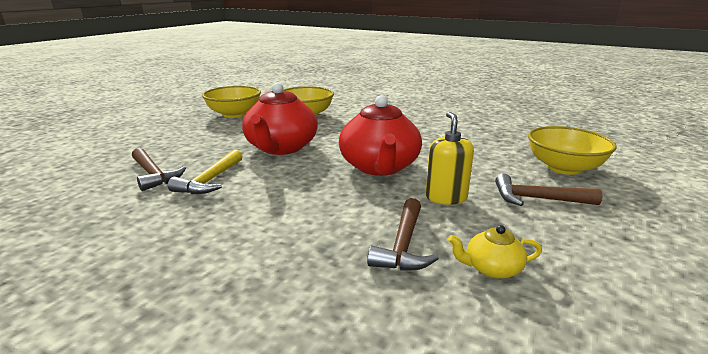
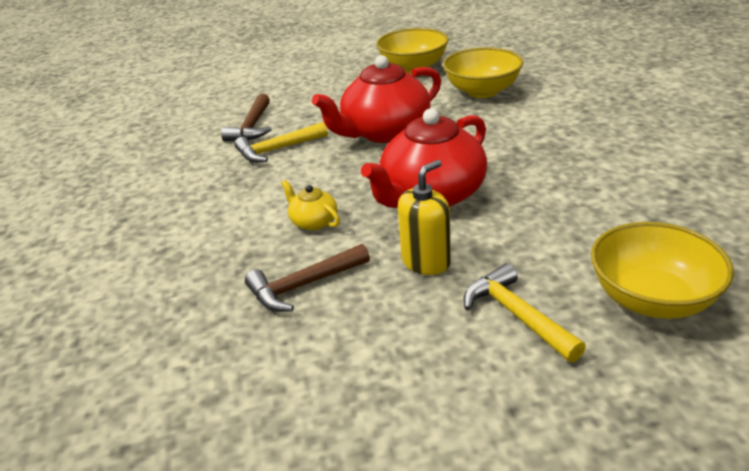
camera: 50 degrees right, 10 degrees up
(492, 268) = (326, 346): yellow teapot -> yellow teapot (313, 222)
(537, 199) = (517, 315): brown hammer -> yellow hammer

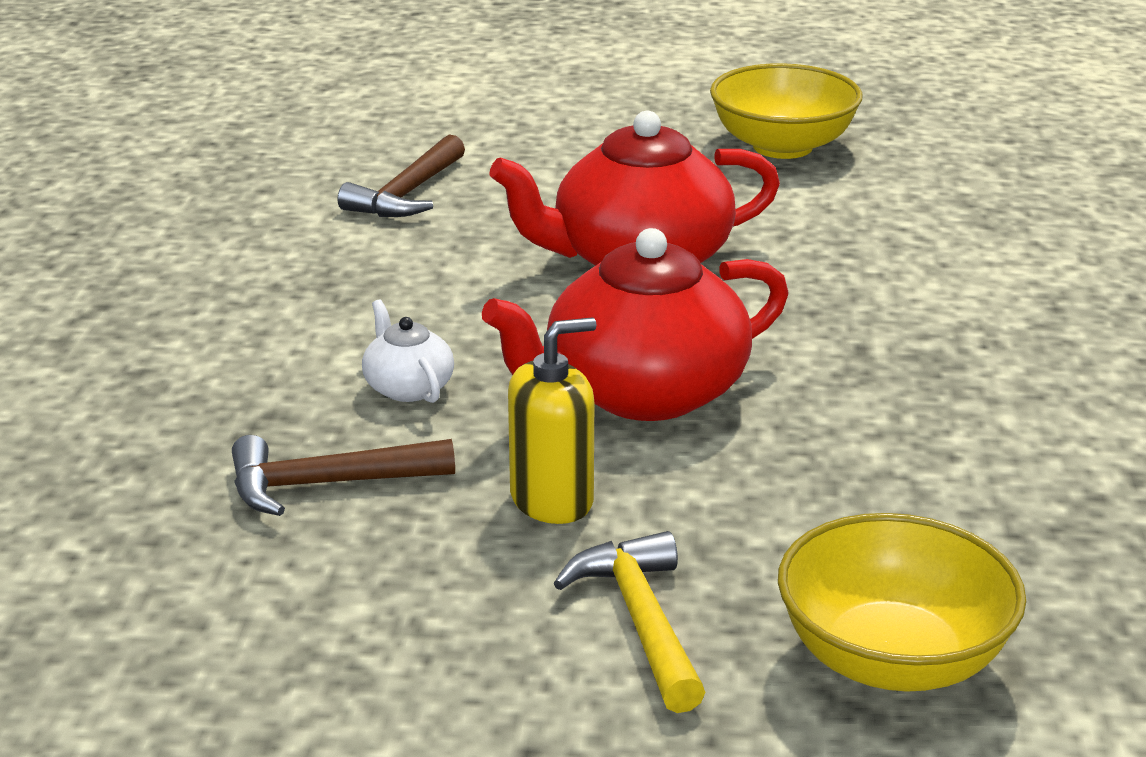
camera: 15 degrees right, 5 degrees down
(277, 149) = (426, 247): yellow hammer -> none
(313, 222) = (408, 387): yellow teapot -> white teapot
(482, 91) = (882, 224): yellow bowl -> none

